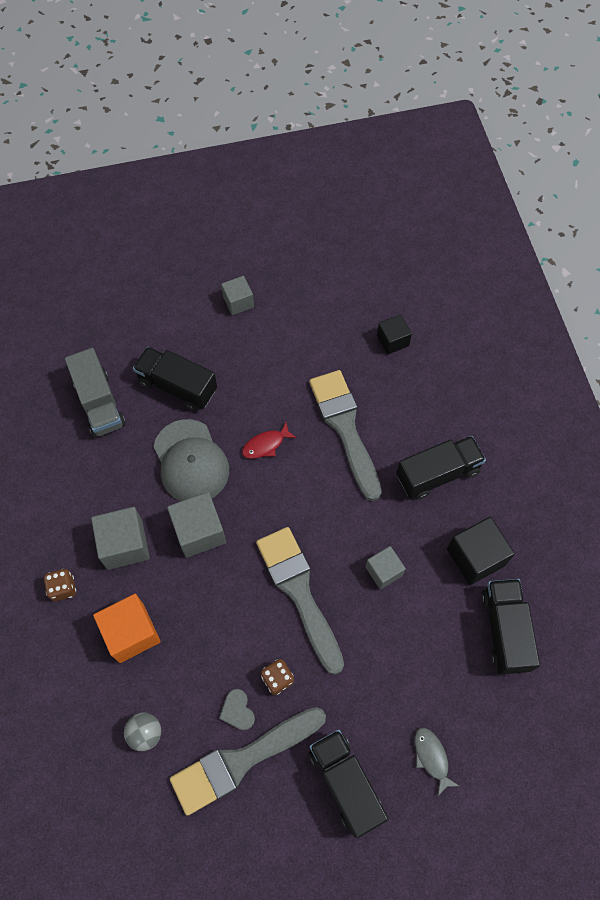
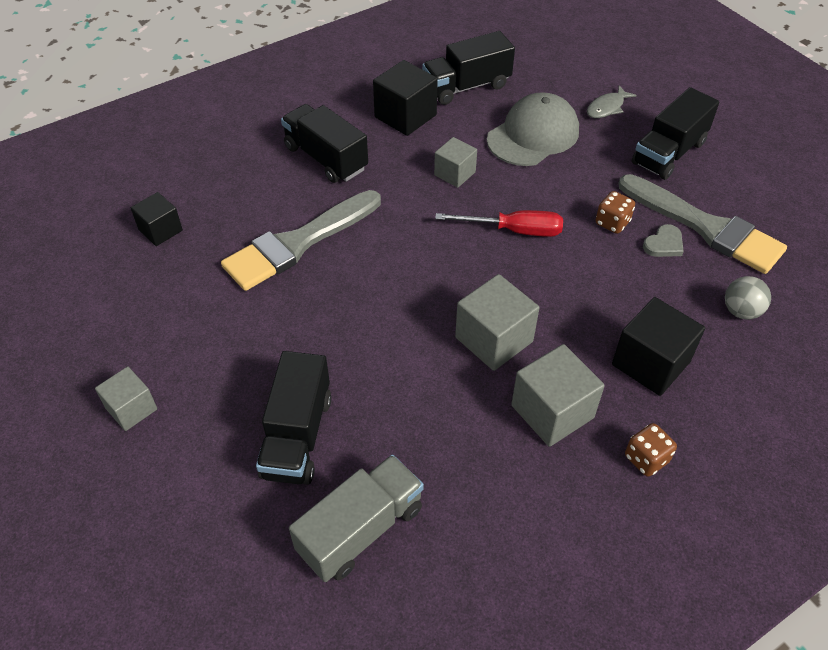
camera: 110 degrees left, 15 degrees down
(131, 633) = (650, 363): orange cube -> black cube
(191, 461) = (406, 380): grey cap -> grey cap (533, 135)
(266, 445) = (350, 310): red fish -> none
(299, 592) = (514, 230): grey brush -> red screwdriver

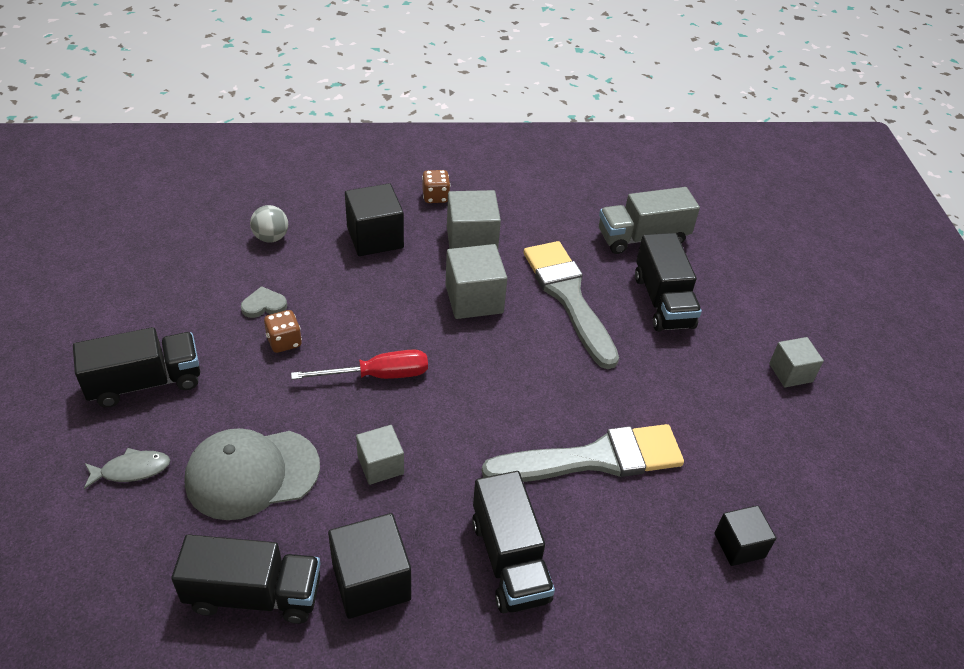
camera: 155 degrees left, 5 degrees down
(297, 436) = (663, 301): black truck -> black truck turned 135 degrees clockwise
(514, 230) = (378, 375): red screwdriver -> red screwdriver turned 135 degrees clockwise
(705, 227) = (212, 302): grey brush -> grey brush (568, 297)

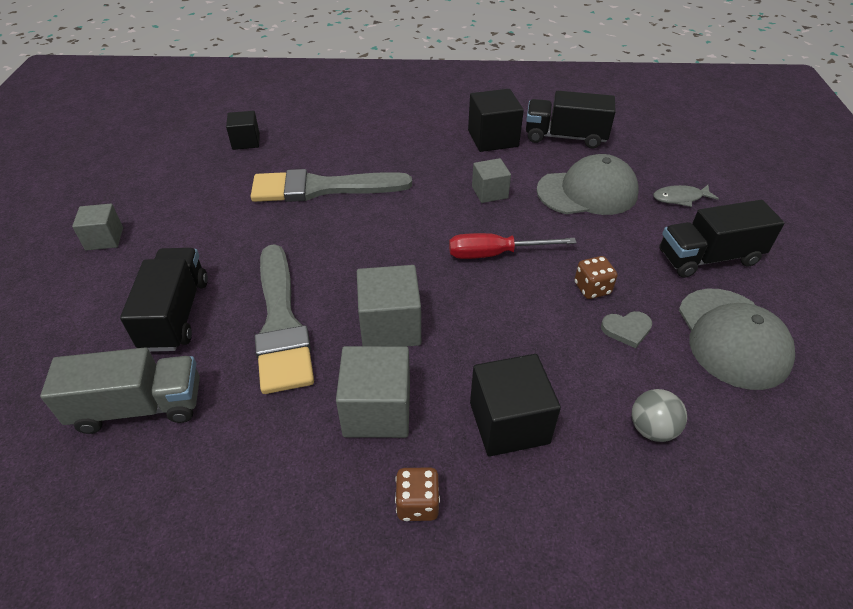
camera: 170 degrees left, 0 degrees up
(171, 302) = (732, 338): none -> grey cap
(509, 560) = (402, 143): black truck -> none

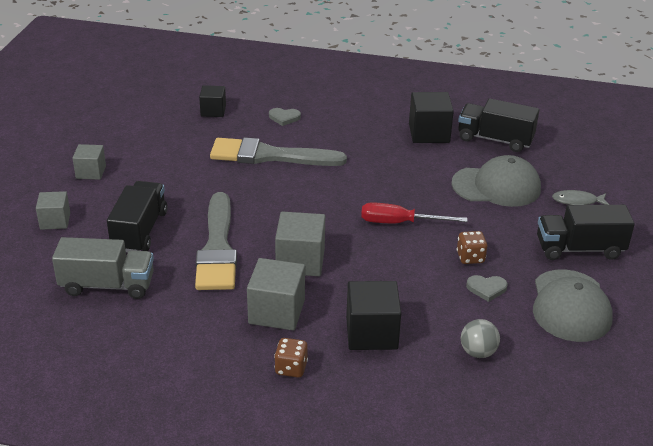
camera: 10 degrees right, 10 degrees down
(329, 140) = (284, 118): none -> grey heart
(489, 192) = (411, 176): grey cube -> grey cube (55, 221)

